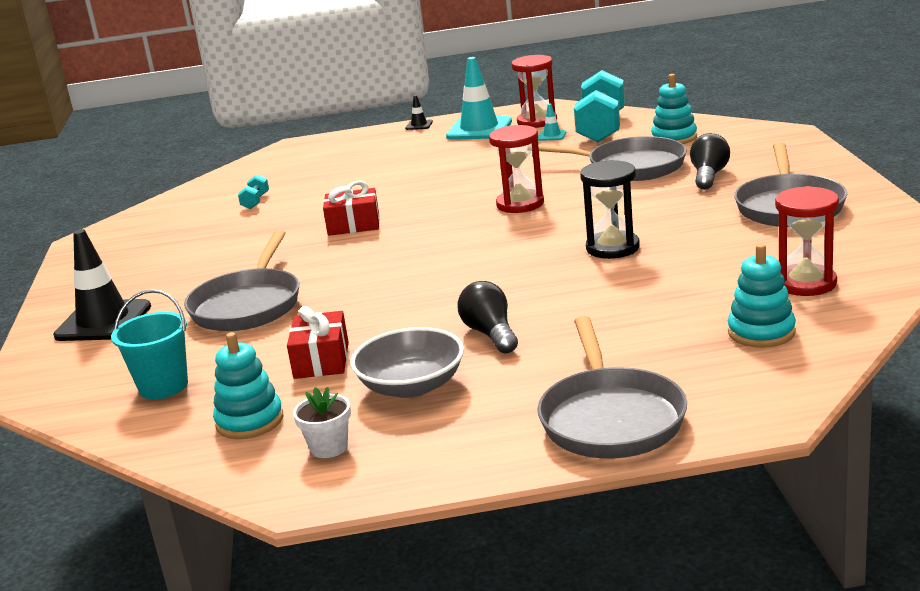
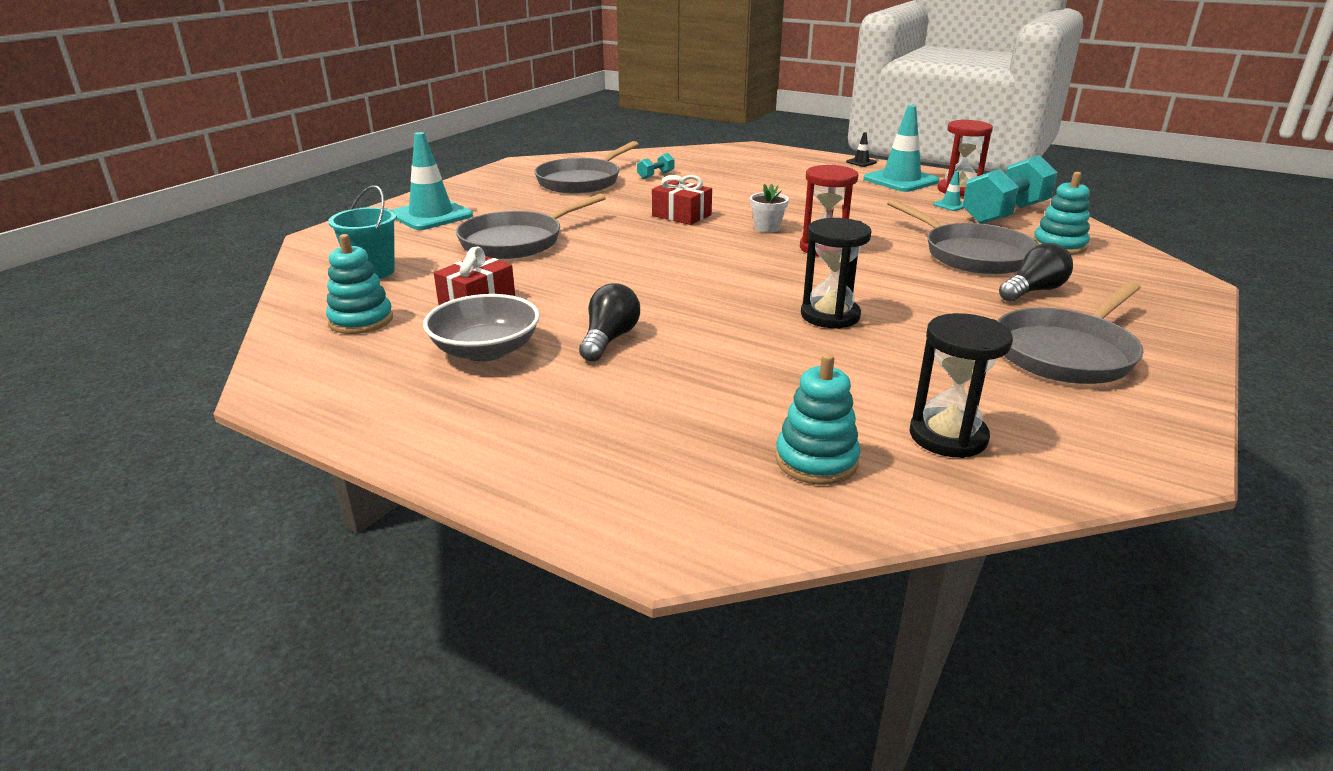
camera: 35 degrees right, 5 degrees up
(103, 321) = (431, 215): black traffic cone -> turquoise traffic cone
(329, 447) = (357, 366): white flower pot -> white flower pot (767, 228)
(610, 418) = (551, 462): grey pan -> grey pan (582, 181)
(806, 283) = (948, 436): red hourglass -> black hourglass

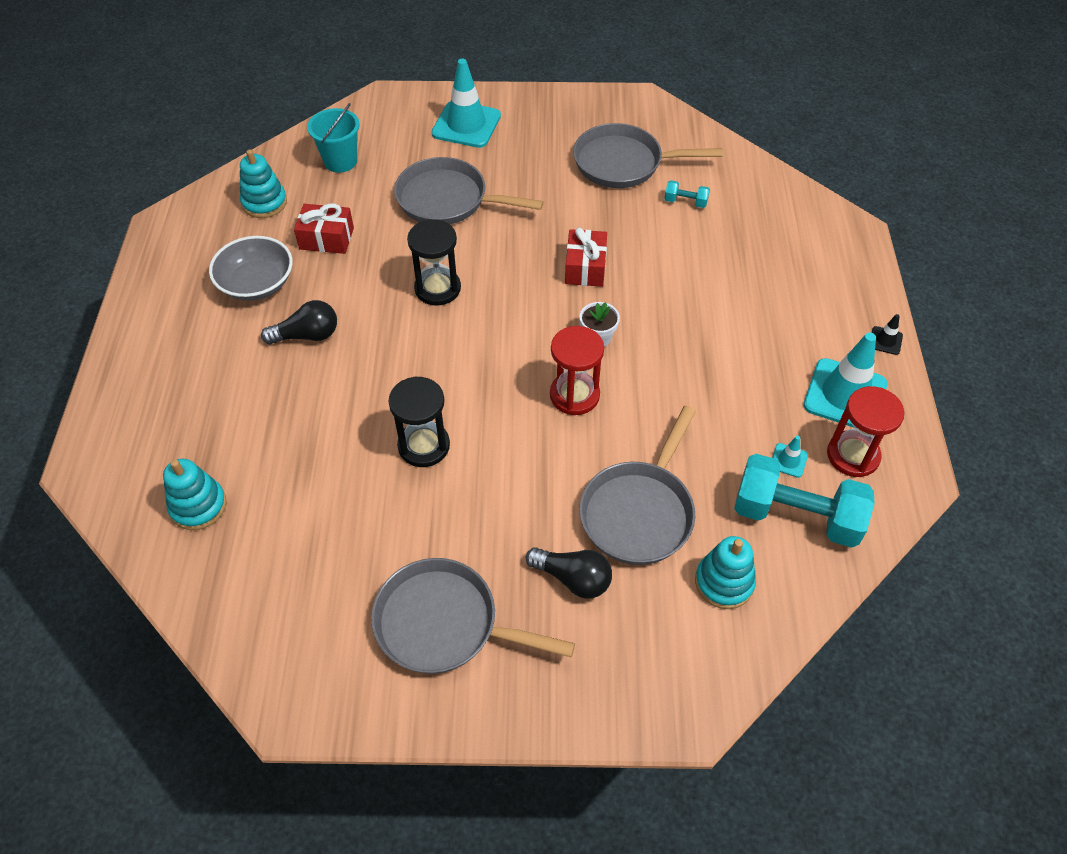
camera: 60 degrees right, 25 degrees up
(948, 436) = (262, 570): black hourglass -> black hourglass (437, 288)

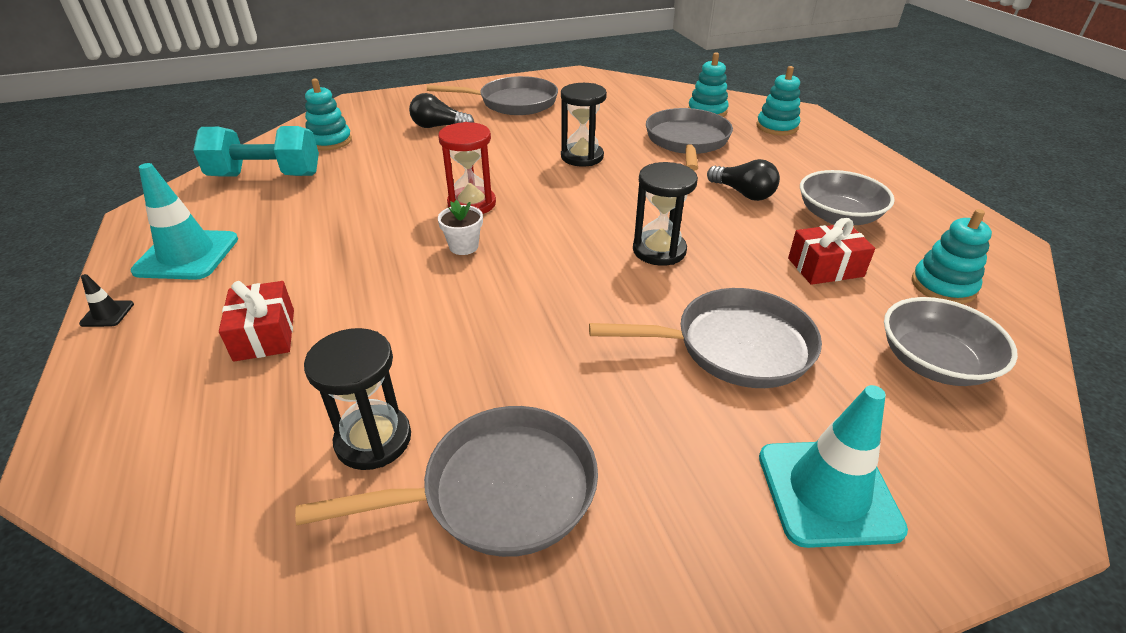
camera: 160 degrees right, 15 degrees down
(153, 440) = (777, 127): none -> turquoise stacking toy
(307, 335) = (743, 193): black light bulb -> black light bulb turned 105 degrees counterclockwise
(340, 161) = (934, 363): turquoise bucket -> grey bowl
(585, 268) = (503, 307): red gift -> red gift (264, 335)
(639, 511) = (397, 157): grey pan -> grey pan (687, 141)
(685, 202) = (373, 440): turquoise dumbbell -> black hourglass
(788, 460) = (264, 202): turquoise traffic cone -> none
(853, 455) = (199, 215): red hourglass -> none

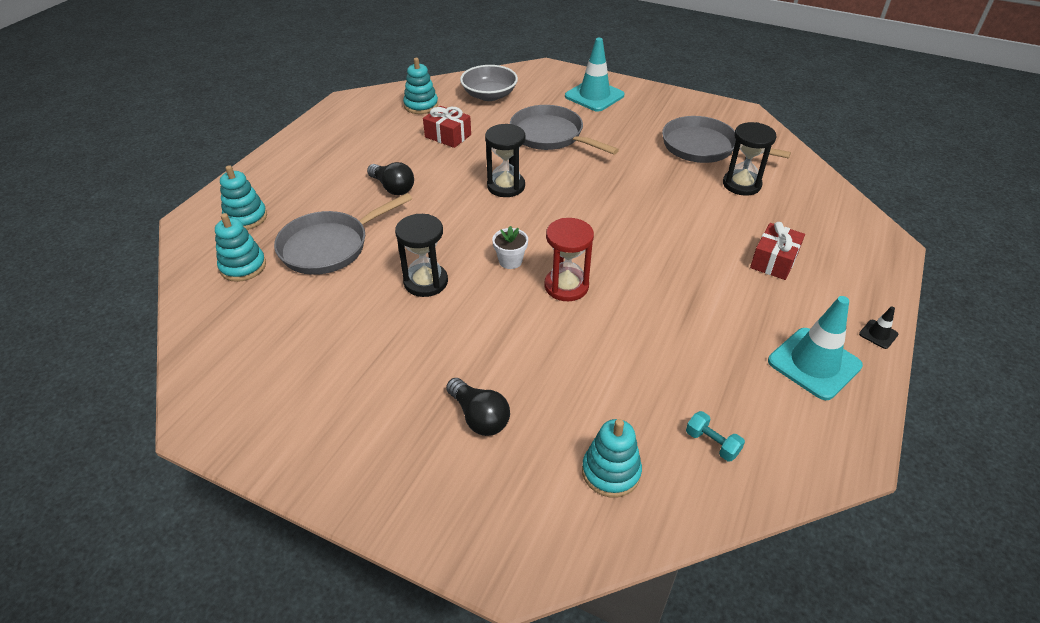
camera: 135 degrees left, 5 degrees up
(266, 176) = (712, 443): turquoise dumbbell -> turquoise dumbbell, size x0.43
(464, 246) = (610, 253): white flower pot -> white flower pot (510, 261)
(513, 103) = (355, 410): grey pan -> none
(743, 193) = (393, 188): black light bulb -> black light bulb turned 135 degrees clockwise
(838, 216) = (382, 148): grey bowl -> none

